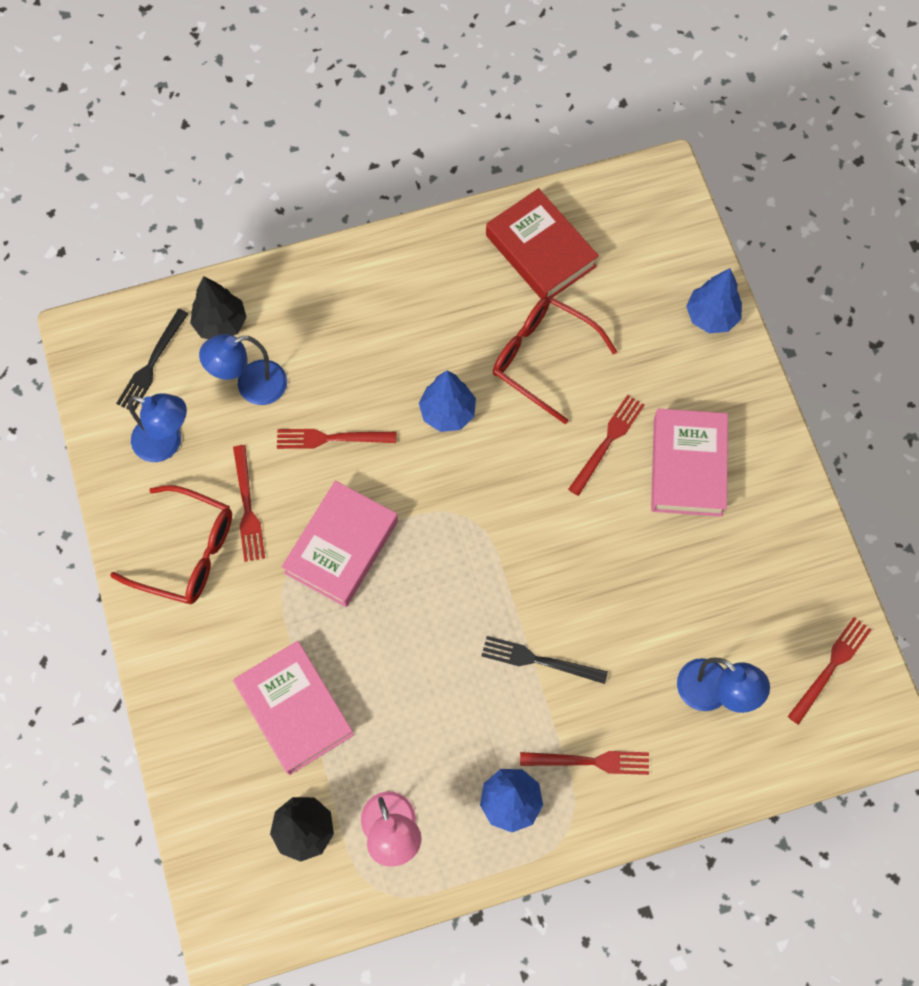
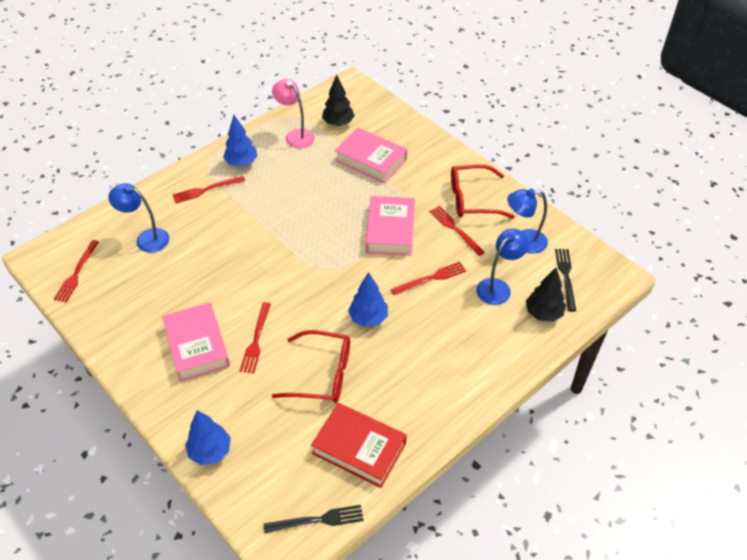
camera: 155 degrees right, 20 degrees down
(539, 660) = (251, 220): black fork -> black fork (317, 520)

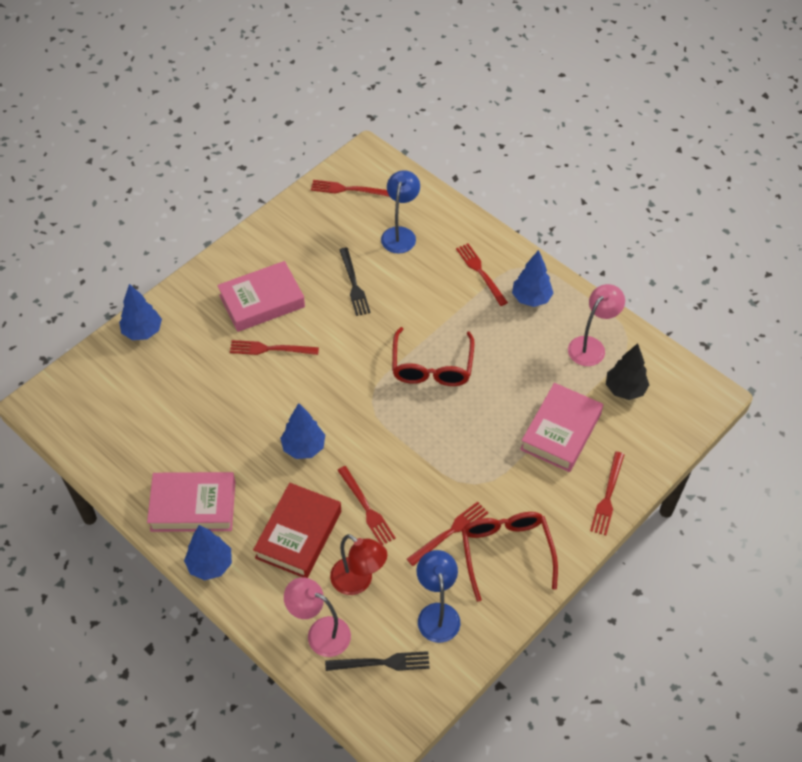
camera: 85 degrees right, 5 degrees up
(317, 520) = (68, 424): black fork -> black fork (354, 284)
(322, 374) = (229, 411): red glasses -> red glasses (432, 367)
(359, 448) = (141, 451): red book -> red book (298, 534)
(390, 230) = (439, 461): pink book -> pink book (193, 506)
(428, 142) = (608, 496): none -> red fork
(483, 389) = (210, 565): none -> blue tree
(498, 287) = (358, 582): blue lamp -> red lamp
(543, 313) = (320, 632): black tree -> pink lamp

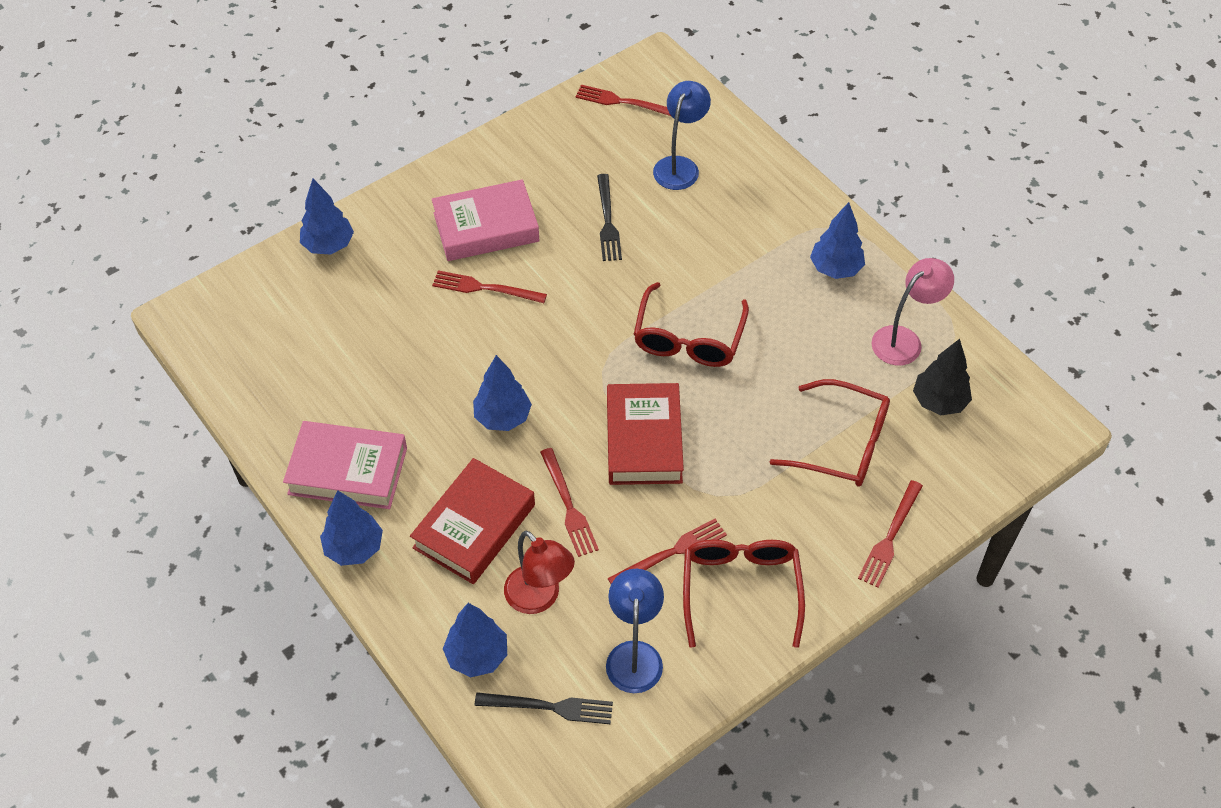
camera: 10 degrees right, 0 degrees up
(320, 632) = (477, 656): pink lamp -> blue tree
(413, 449) = (644, 440): none -> red book
(481, 272) = (775, 227): red fork -> none
(560, 431) = (842, 444): pink book -> red glasses

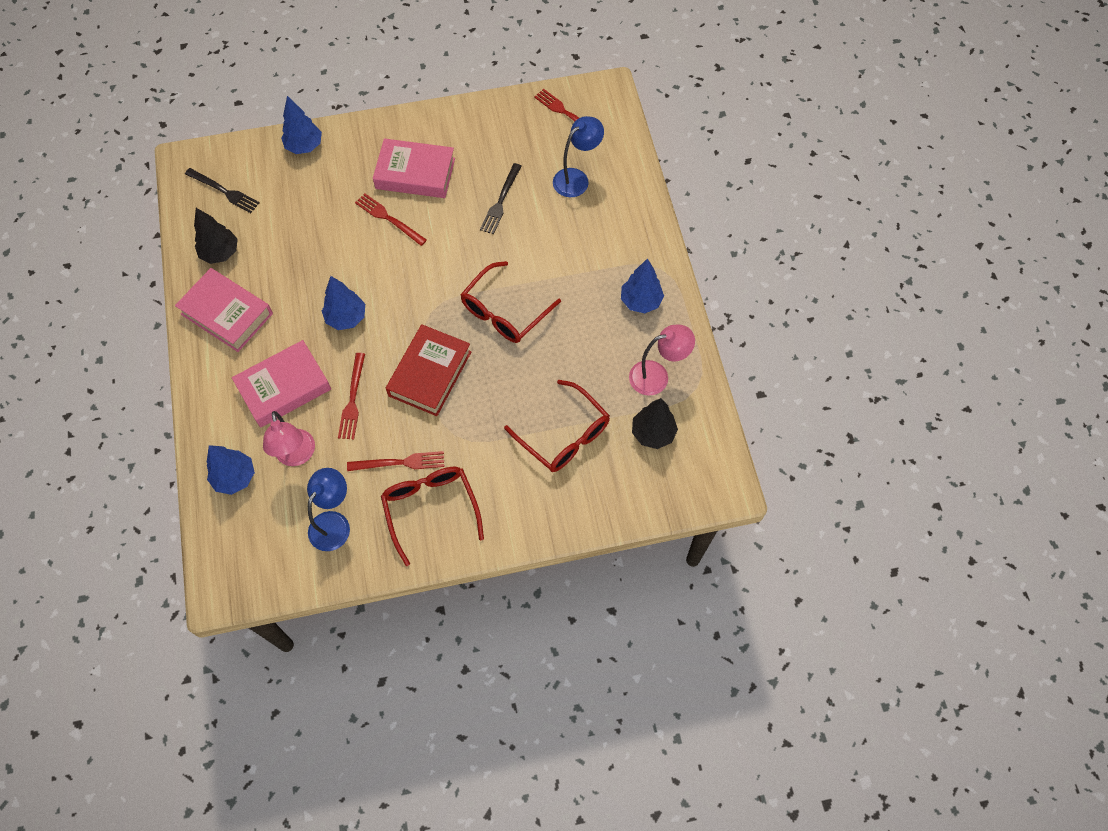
camera: 25 degrees right, 10 degrees up
(295, 404) = (220, 253): none -> black tree
(354, 548) = (201, 369): blue tree -> none
(474, 526) = (284, 387): red book -> pink book
(539, 598) = (296, 456): red lamp -> pink lamp
(549, 707) = (259, 533): black fork -> black fork (224, 191)
(740, 589) = (430, 509): red glasses -> red glasses turned 45 degrees counterclockwise
(890, 536) = (556, 517): red fork -> none

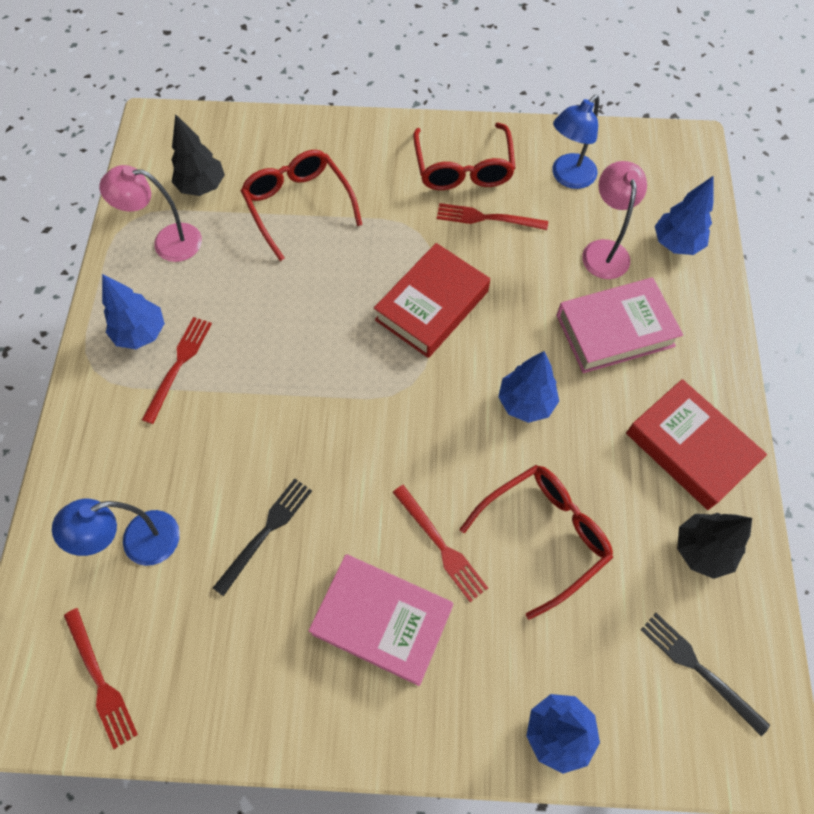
camera: 165 degrees left, 0 degrees up
(227, 314) = (690, 448): pink book -> red book
(352, 399) = (531, 297): red fork -> red fork (178, 366)
(504, 312) = (317, 361): red glasses -> red glasses (544, 535)

